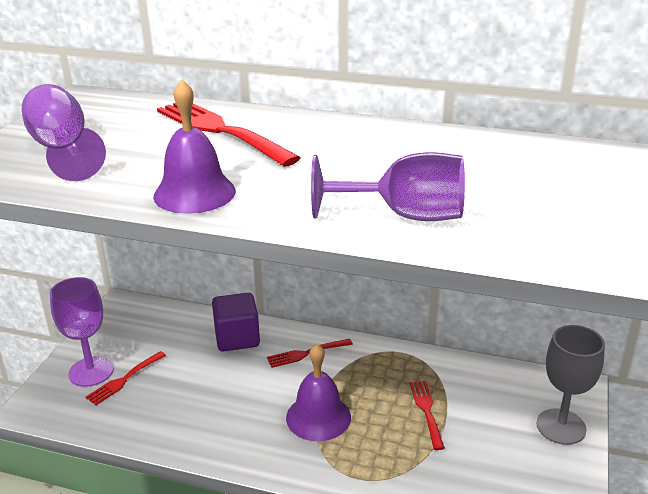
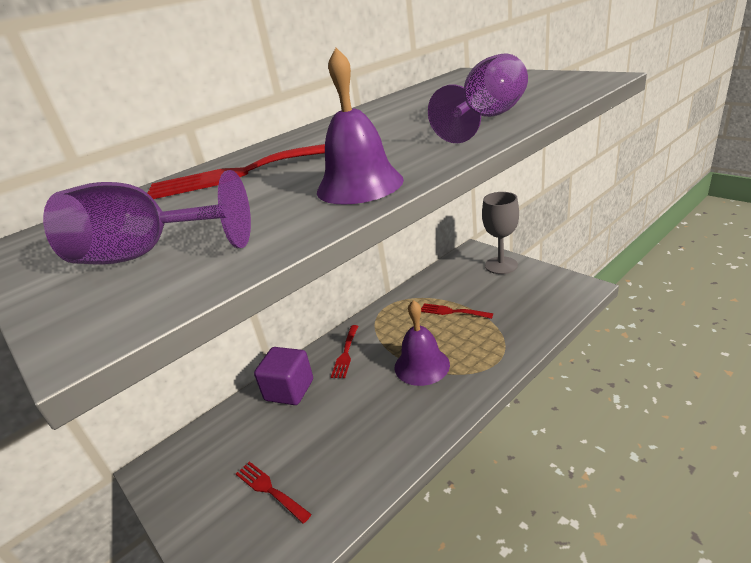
camera: 55 degrees left, 0 degrees up
(91, 371) = (232, 520): purple goblet -> none
(125, 379) = (270, 490): red fork -> red fork turned 150 degrees clockwise

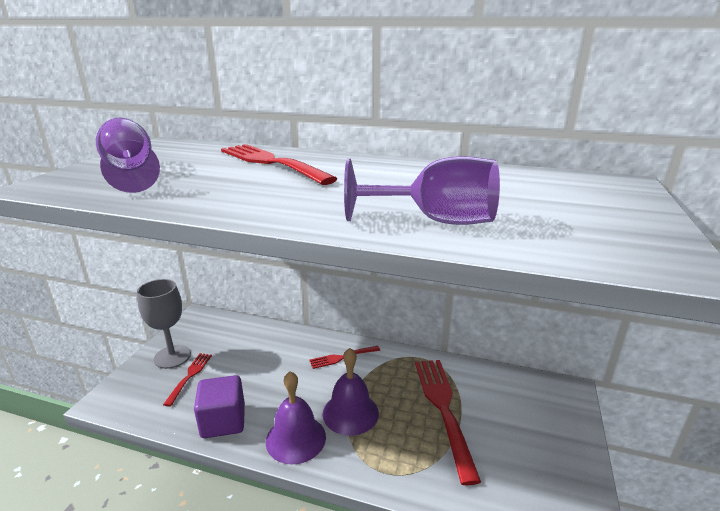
camera: 55 degrees right, 5 degrees down
(289, 390) = (286, 344): purple cube -> purple cube (223, 421)
(359, 185) = (236, 202): purple bell -> purple bell (296, 438)
(453, 312) = (444, 409): red fork -> red fork, size x1.91
(501, 265) = (562, 425): grey goblet -> grey goblet (172, 356)

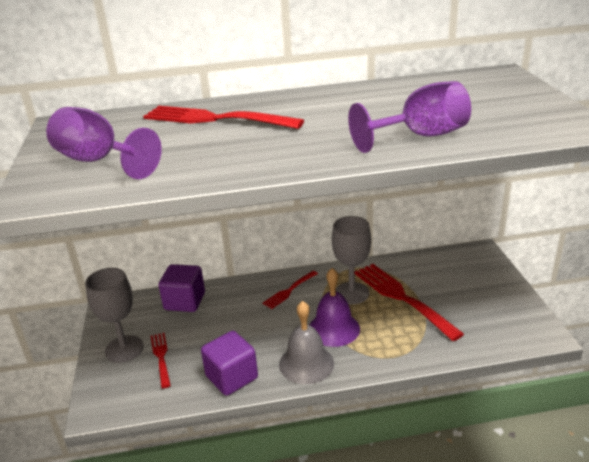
camera: 25 degrees left, 5 degrees up
(251, 333) = (185, 301): none -> purple cube
(296, 438) = (306, 363): purple bell -> grey bell
(396, 382) = (351, 293): none -> grey goblet

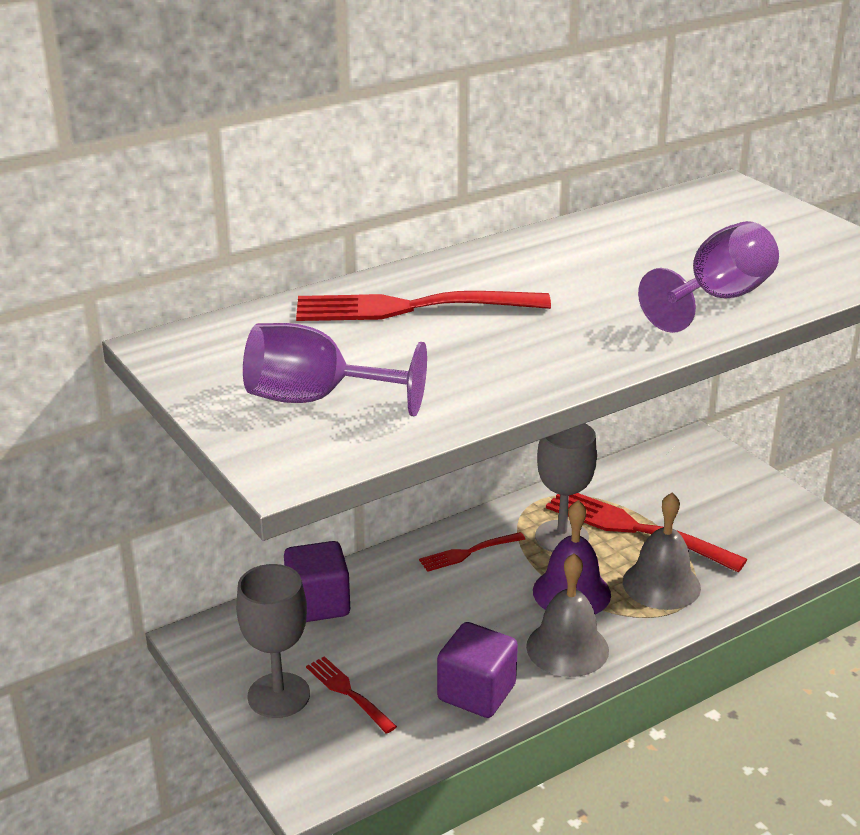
camera: 25 degrees left, 0 degrees up
(289, 290) = (469, 552): red fork -> red fork turned 45 degrees clockwise
(395, 337) = (661, 584): none -> grey bell

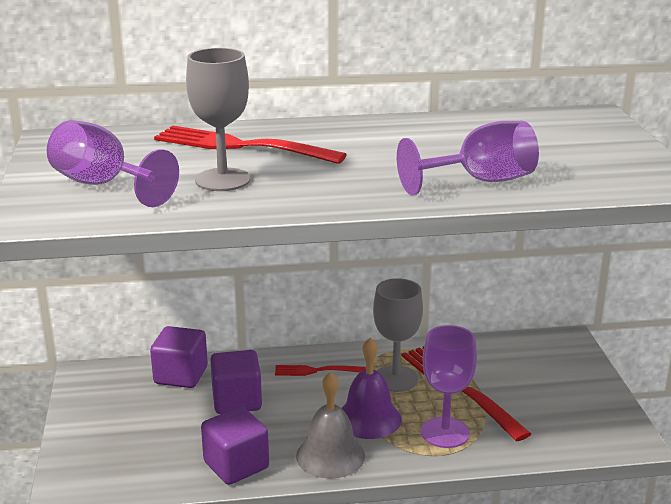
camera: 25 degrees right, 5 degrees down
(278, 695) = (102, 425): grey goblet -> grey goblet (222, 180)
(349, 693) = (149, 438): red fork -> none
(411, 615) = (237, 401): none -> purple cube
(661, 584) = (445, 432): grey bell -> purple goblet

